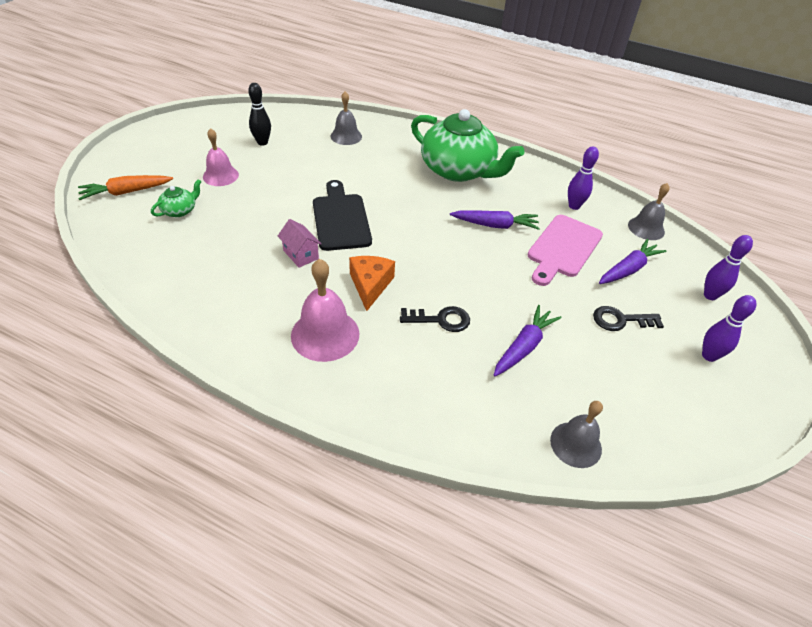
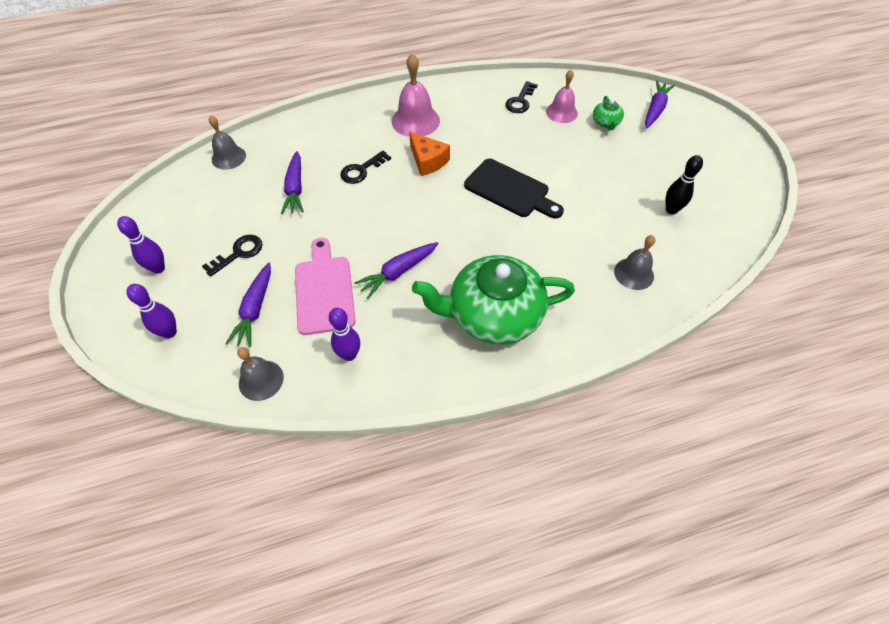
camera: 140 degrees right, 10 degrees up
(126, 192) = (655, 110): orange carrot -> purple carrot
(201, 278) = (520, 101): none -> black key
(220, 175) = (636, 161): pink bell -> pink bell (561, 112)
(301, 254) = (494, 149): pink house -> none

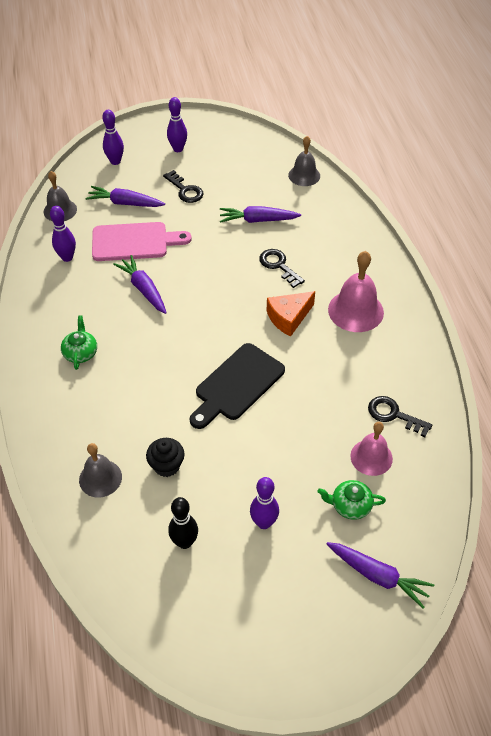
camera: 95 degrees right, 5 degrees down
(493, 314) = (80, 352): green teapot -> green teapot, size x0.41
(606, 228) = (166, 466): none -> black cupcake
(637, 166) = (264, 523): none -> purple bowling pin

